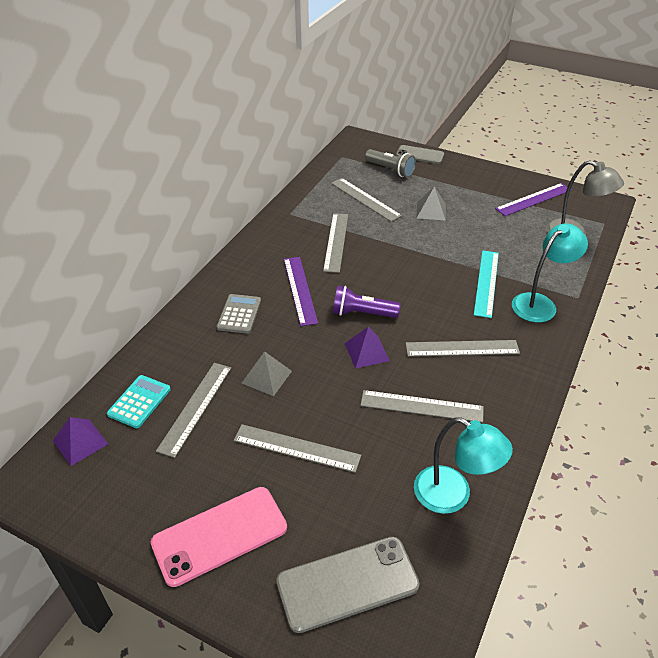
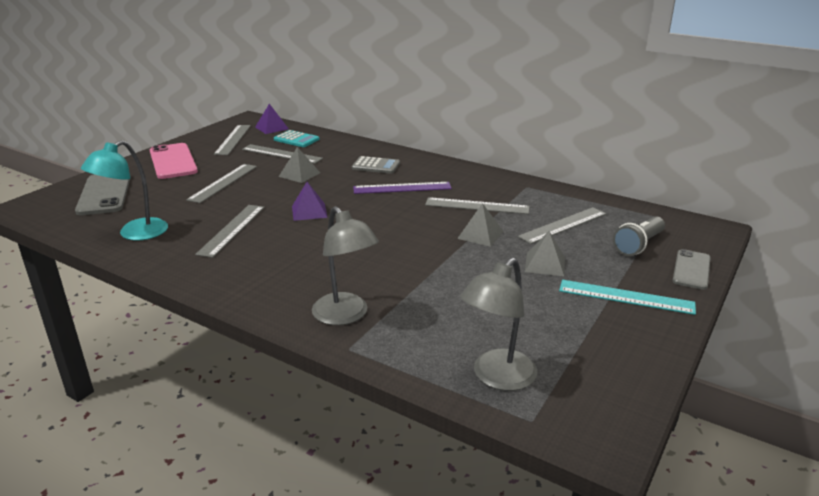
camera: 95 degrees right, 15 degrees down
(362, 313) = (361, 212): purple flashlight -> none
(392, 240) = (480, 235): none -> grey pyramid
(462, 348) = (292, 256): grey ruler -> grey ruler (233, 139)
(486, 283) = (393, 284): turquoise ruler -> turquoise ruler (626, 297)
(533, 199) = (593, 355): purple ruler -> none
(540, 303) = (345, 316): turquoise lamp -> grey lamp

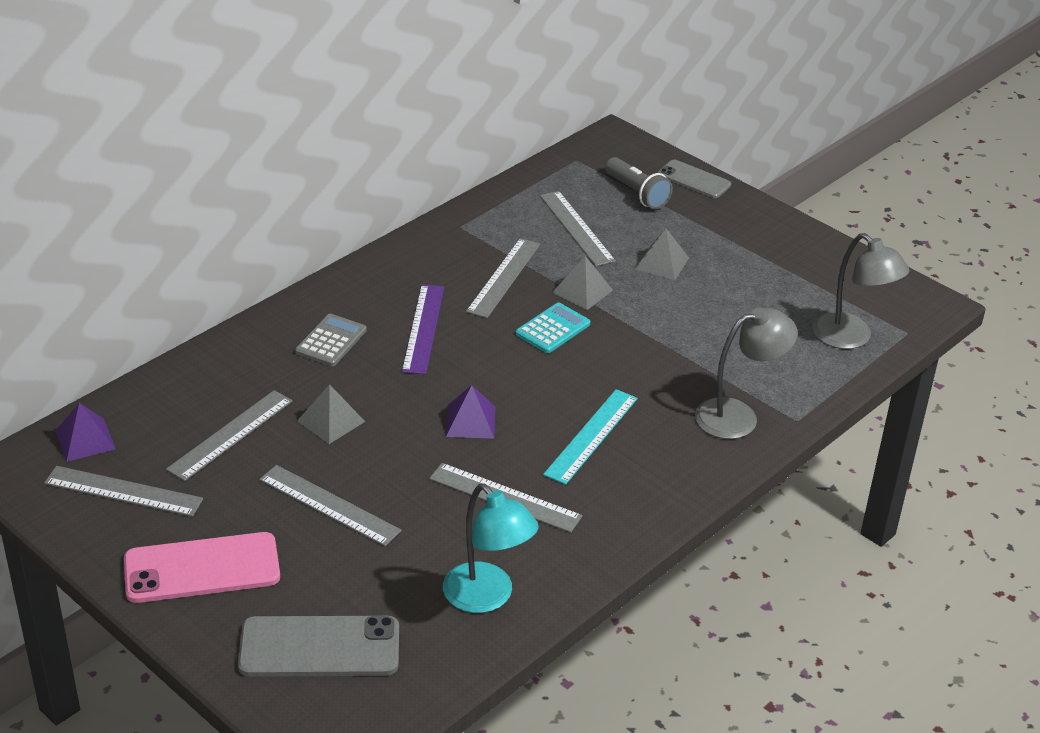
camera: 80 degrees left, 10 degrees up
(296, 139) = (168, 413): turquoise calculator -> turquoise calculator (553, 329)
(626, 297) = (735, 232): turquoise ruler -> turquoise ruler (591, 436)

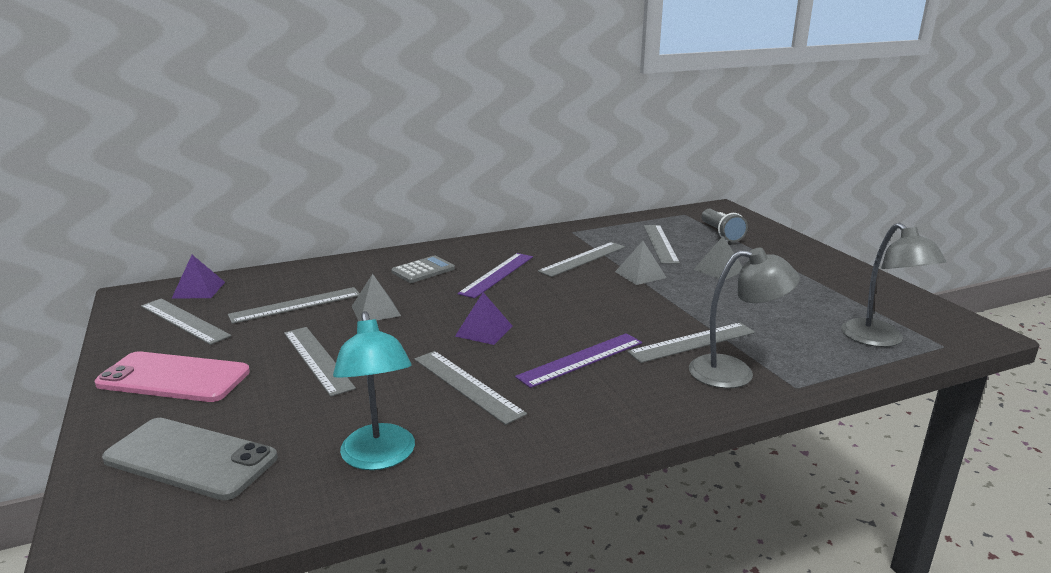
camera: 25 degrees right, 15 degrees down
(553, 329) = (599, 290): turquoise calculator -> none
(591, 436) = (581, 359): turquoise ruler -> purple ruler
(684, 385) = (692, 342): none -> grey ruler
(694, 180) = (773, 233): grey phone -> none

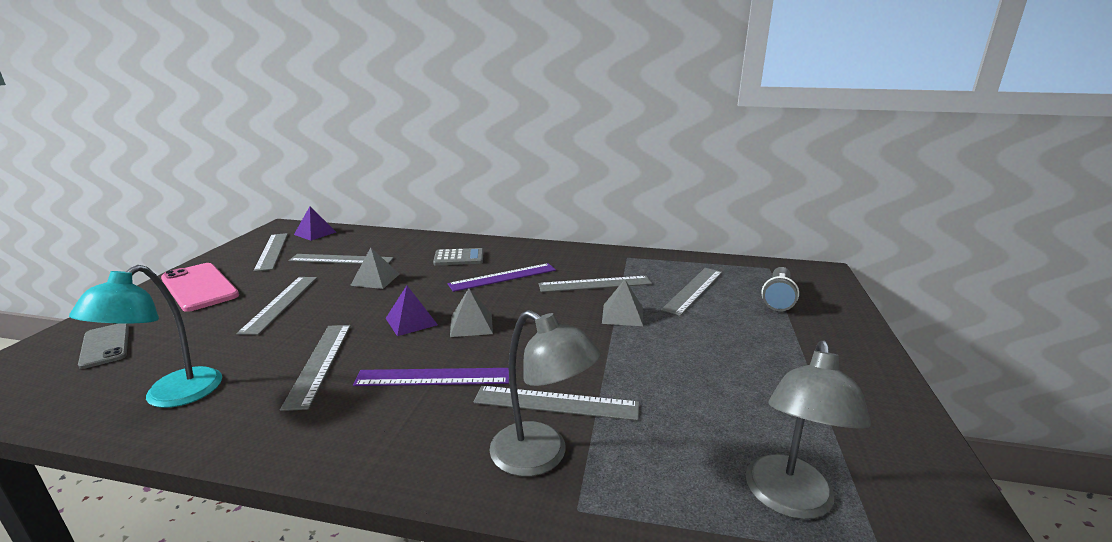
camera: 35 degrees right, 0 degrees up
(191, 458) = (105, 345): grey phone -> grey phone, size x0.62
(718, 270) = (712, 335): grey pyramid -> grey pyramid (471, 324)

